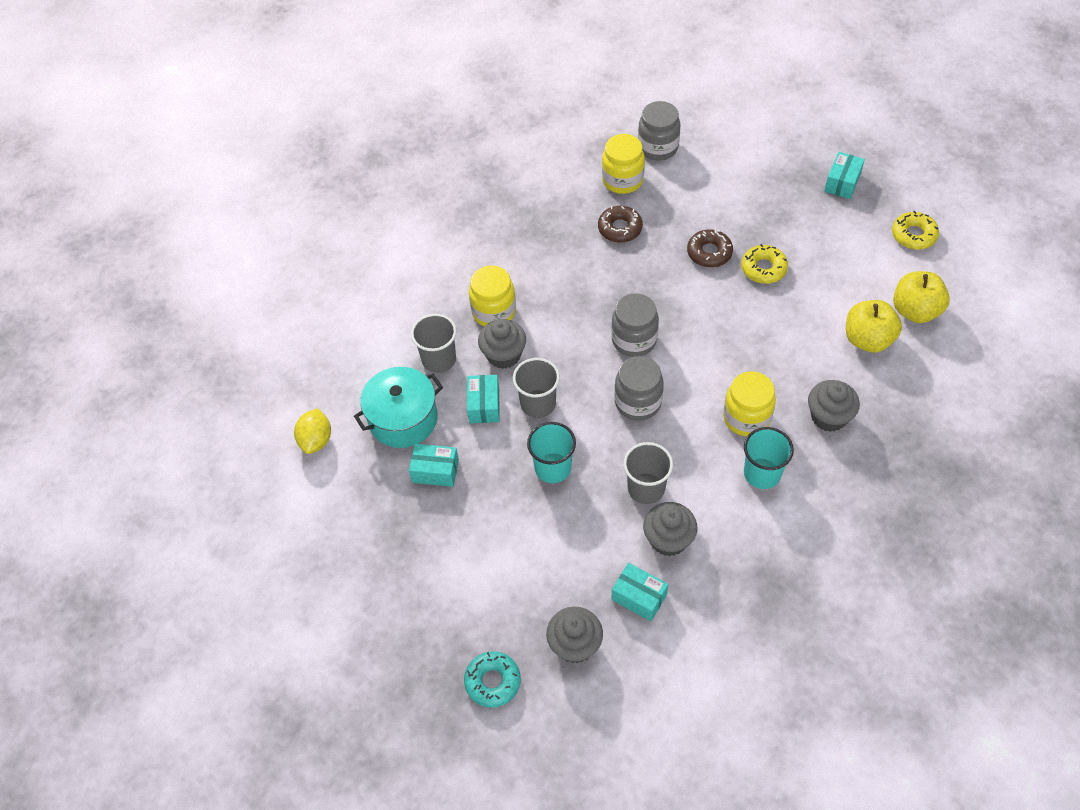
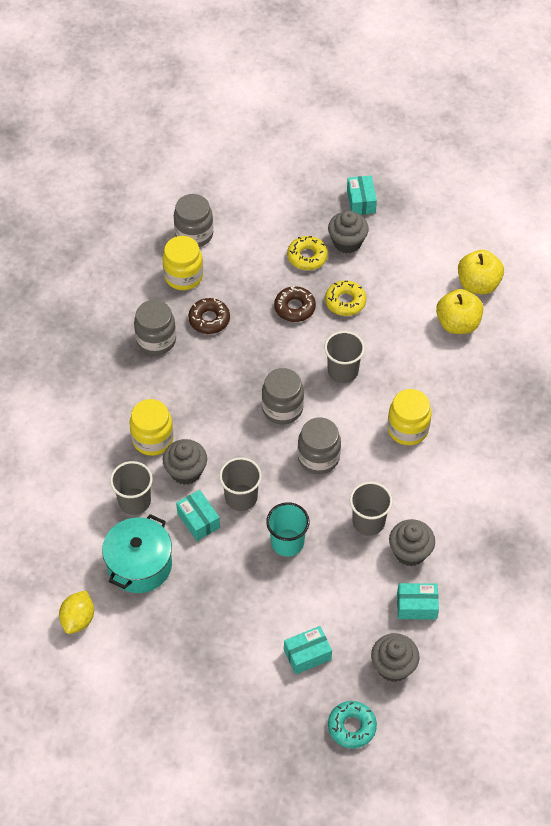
camera: 35 degrees left, 0 degrees up
(316, 440) = (78, 619): yellow lemon -> yellow lemon turned 45 degrees clockwise
(435, 471) = (196, 593): turquoise box -> turquoise box (307, 654)
(558, 226) = (156, 340): none -> grey jar
(717, 332) = (343, 371): none -> grey cup
(762, 473) = (445, 466): turquoise cup -> none
(828, 417) = (466, 398): grey cupcake -> grey cupcake (347, 242)
(913, 235) = (441, 222): yellow donut -> yellow donut (307, 257)

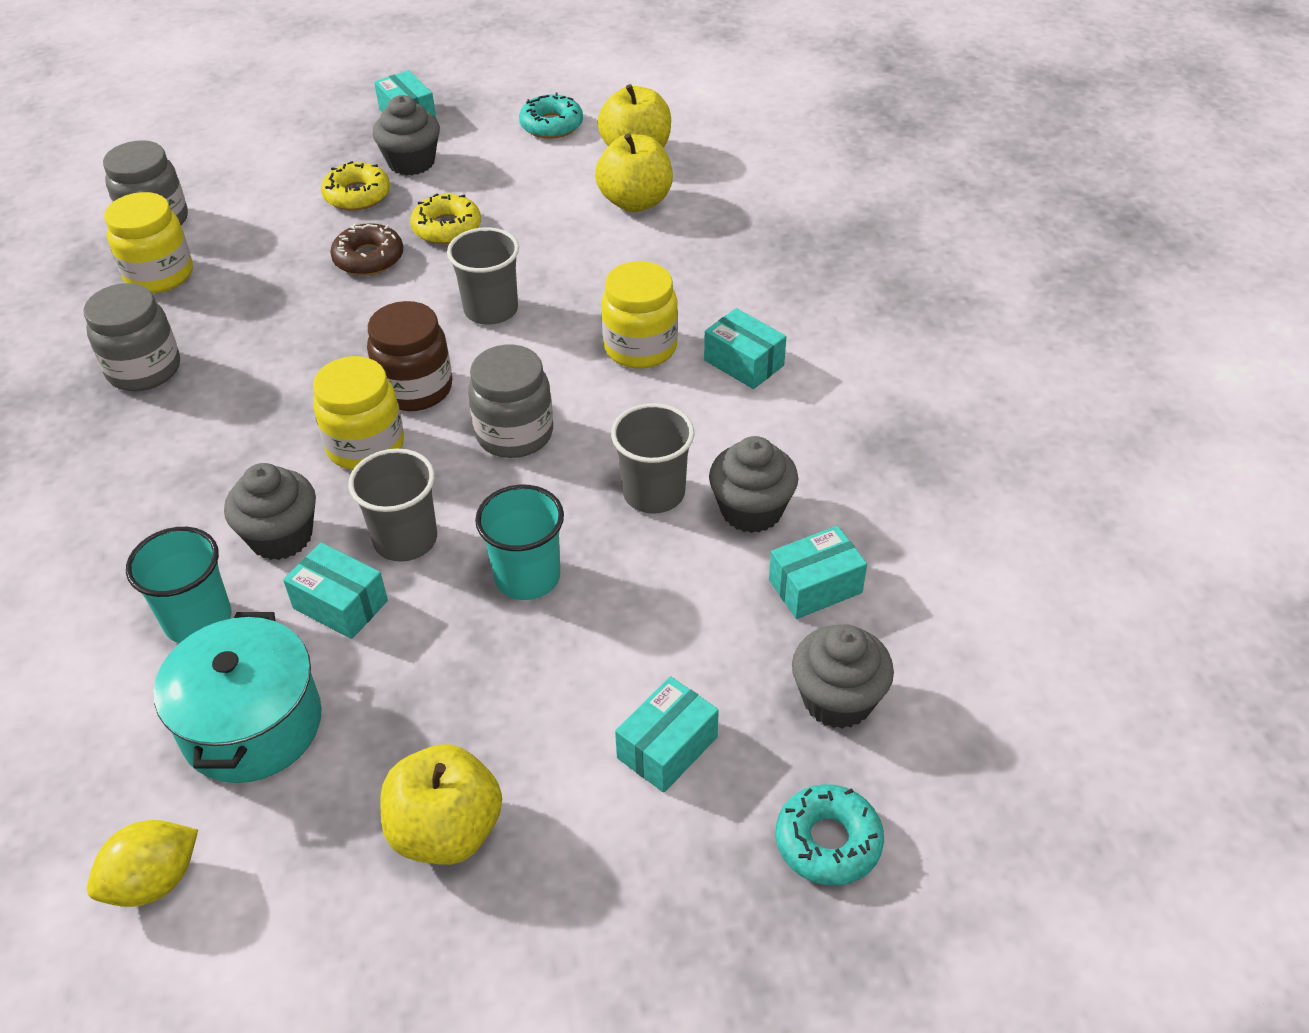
camera: 25 degrees left, 10 degrees down
(78, 619) = (154, 881): yellow lemon -> yellow lemon turned 60 degrees clockwise
(134, 501) = (198, 620): grey cup -> turquoise cup
(153, 439) = (195, 510): yellow jar -> yellow jar (365, 446)
(199, 650) = (446, 831): none -> yellow apple
(209, 319) = (229, 315): brown donut -> none
(282, 408) = (415, 389): grey jar -> brown jar
(440, 242) = (551, 125): none -> turquoise donut
(455, 462) = (744, 363): none -> turquoise box

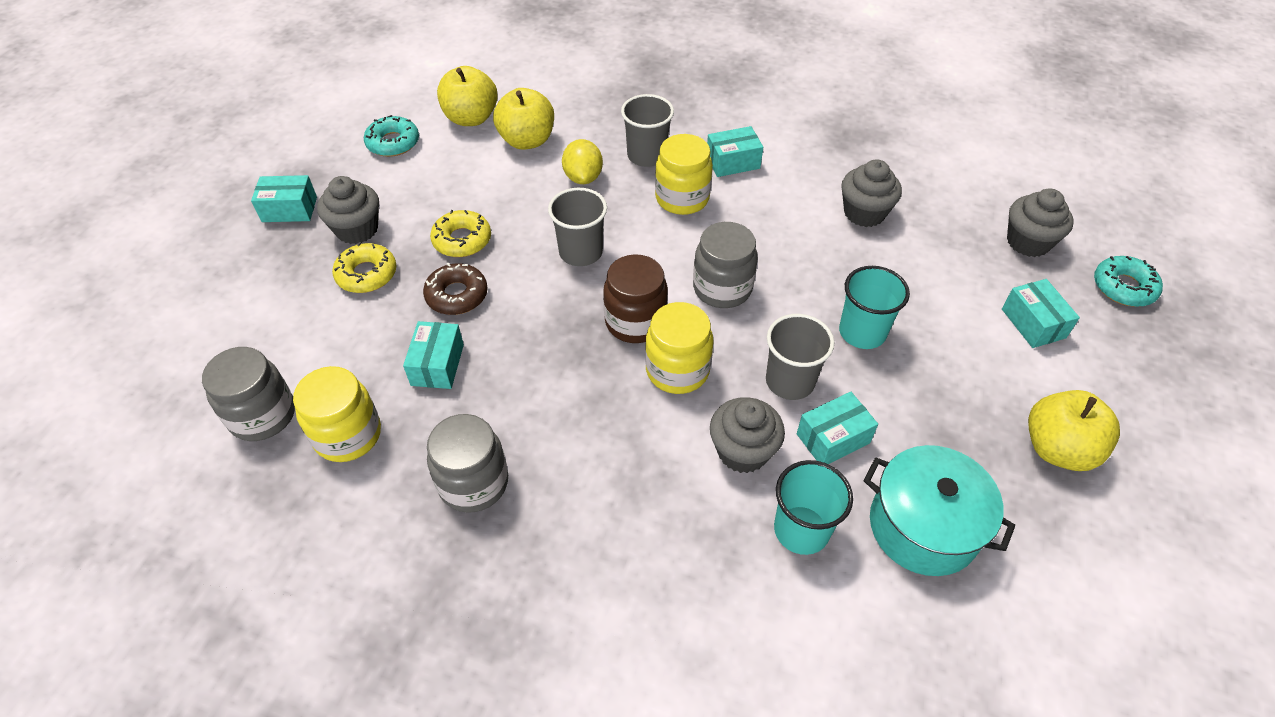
camera: 60 degrees left, 5 degrees up
(154, 881) = (1044, 629): yellow lemon -> yellow lemon (583, 177)
(654, 493) = (823, 247): grey cup -> grey cup (647, 155)
(815, 586) = (940, 214): turquoise box -> turquoise box (437, 365)

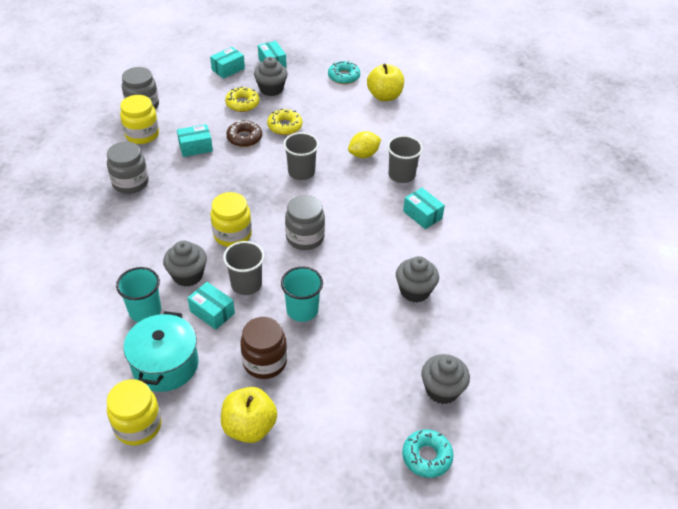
camera: 65 degrees right, 5 degrees down
(527, 140) = (380, 123): yellow apple -> none
(635, 322) = (259, 209): brown jar -> brown jar (265, 362)
(682, 198) = (372, 201): yellow jar -> yellow jar (138, 426)
(1033, 323) = (357, 401): turquoise box -> turquoise box (228, 69)

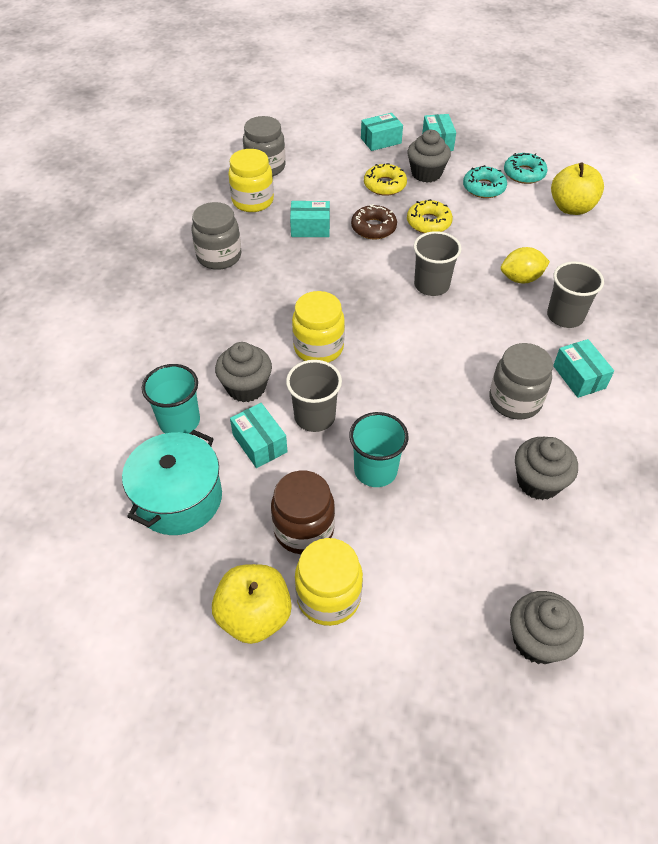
camera: 20 degrees right, 5 degrees up
(138, 426) = (117, 572): yellow jar -> yellow jar (328, 597)
(305, 237) = (409, 372): grey jar -> grey jar (515, 401)
(427, 456) = (486, 738): turquoise donut -> turquoise donut (484, 188)

